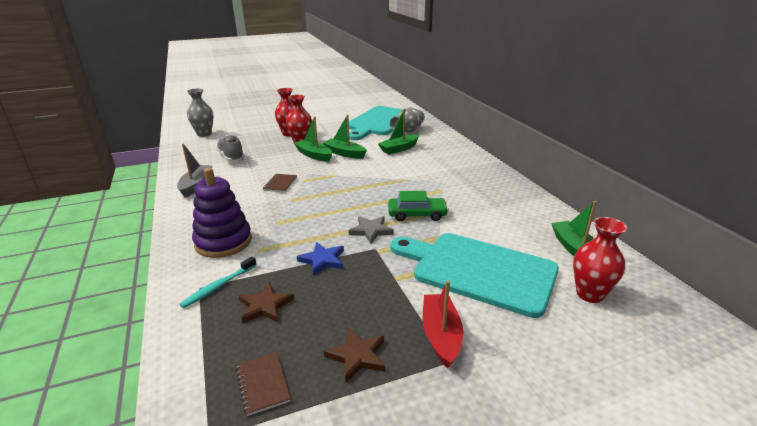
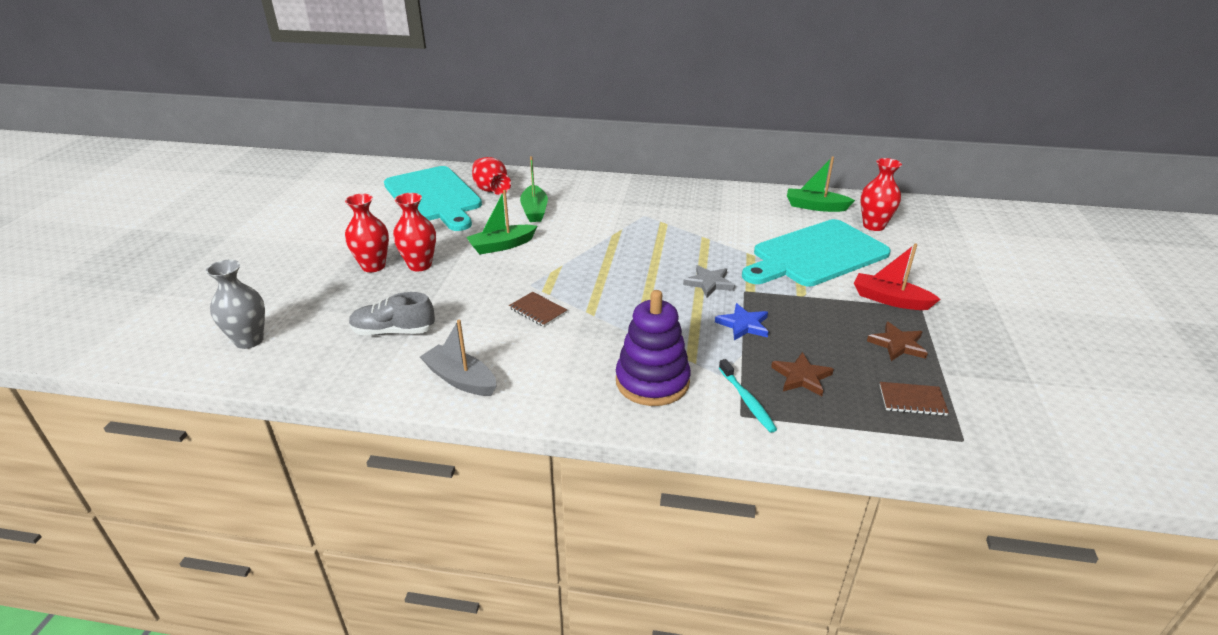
camera: 60 degrees left, 5 degrees up
(314, 155) = (479, 267): green boat -> none
(408, 131) = (491, 190): grey vase -> red vase
(417, 214) = (699, 250): green car -> none

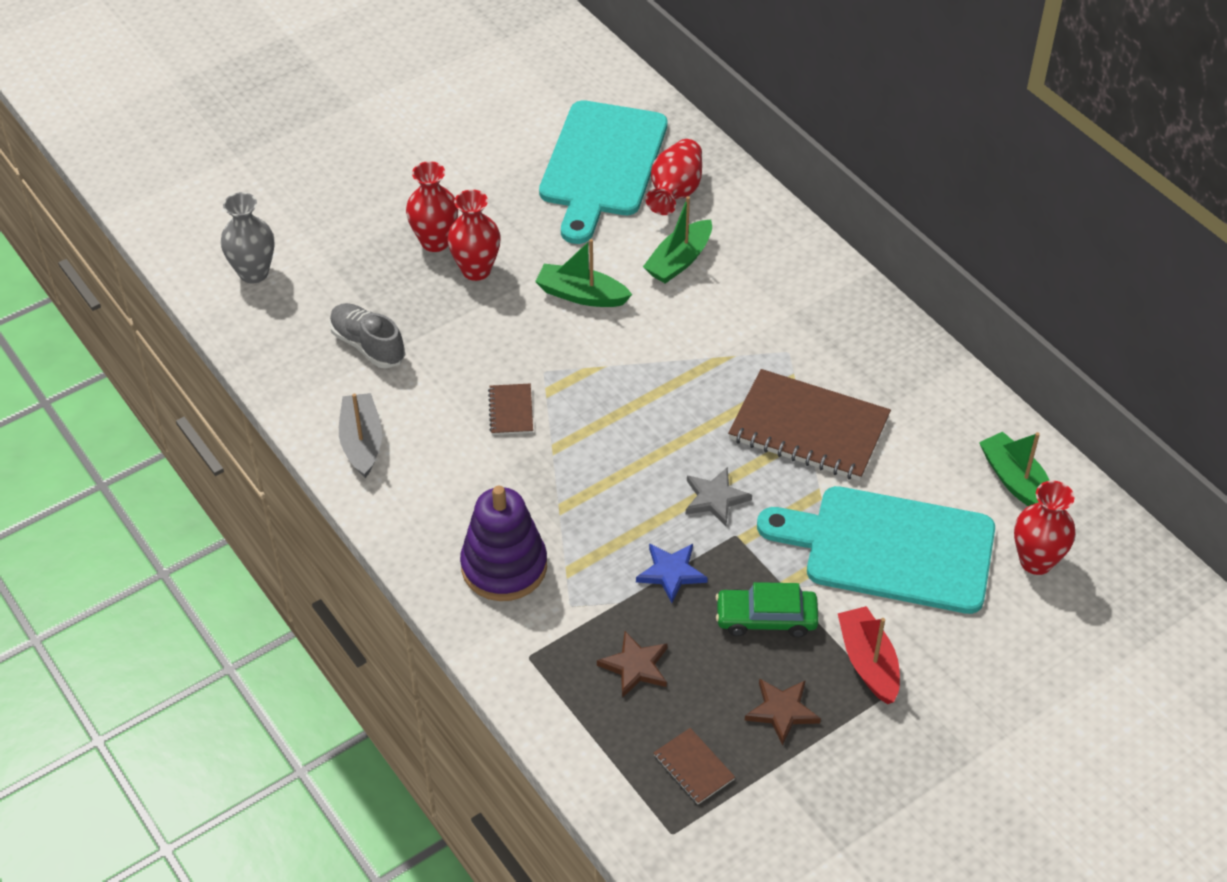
camera: 45 degrees right, 15 degrees up
(702, 235) = (808, 428): none -> brown notebook
(747, 400) = (553, 648): turquoise toothbrush -> none
(819, 313) = (766, 618): none -> green car

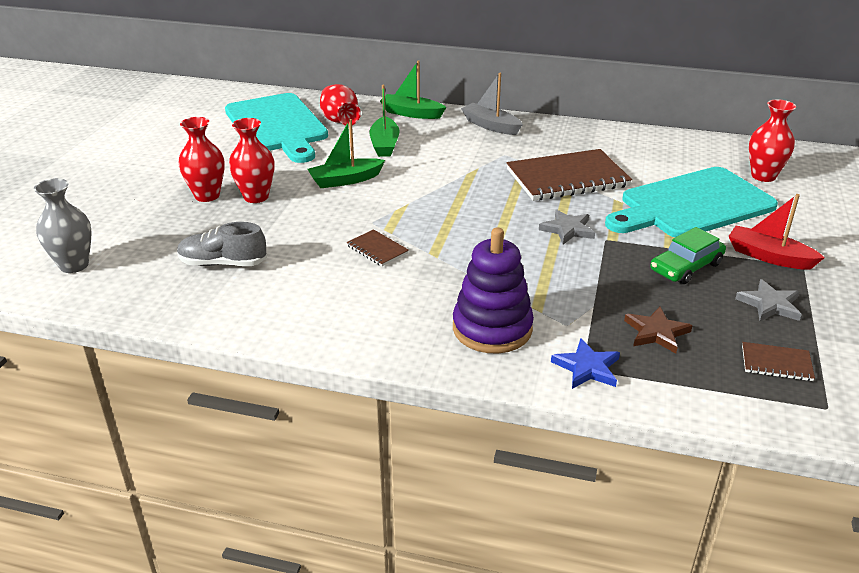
camera: 40 degrees left, 15 degrees down
(362, 442) = (288, 315): grey boat -> grey boat (491, 126)
(671, 573) = (600, 275): blue star -> blue star (587, 367)
(782, 711) = (770, 304): brown star -> grey star
(1016, 481) = (699, 152): green boat -> green boat (411, 113)

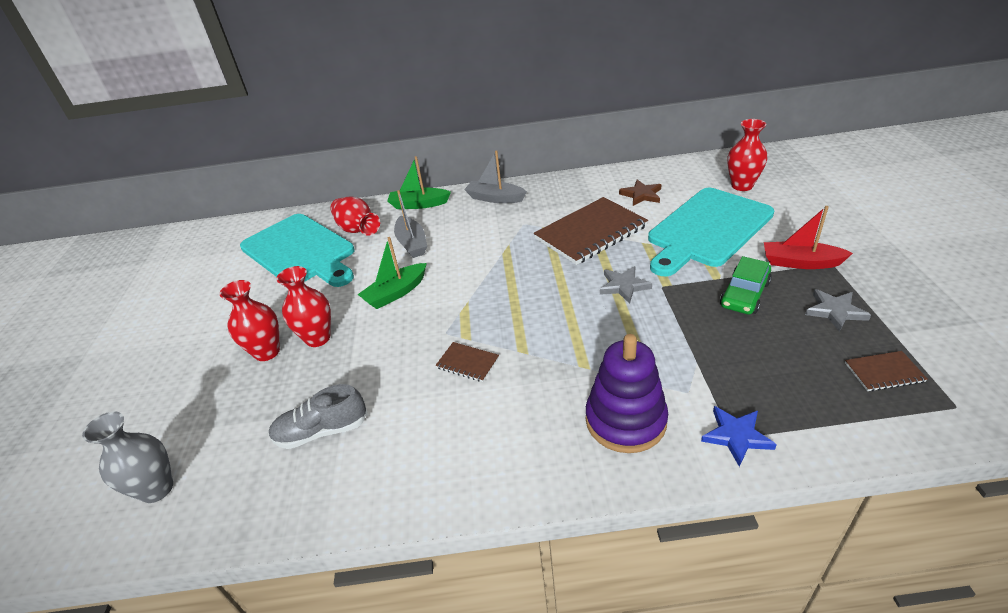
camera: 15 degrees left, 5 degrees up
(384, 144) = (412, 243): green boat -> grey boat
(656, 332) = (767, 374): brown star -> brown star (641, 195)

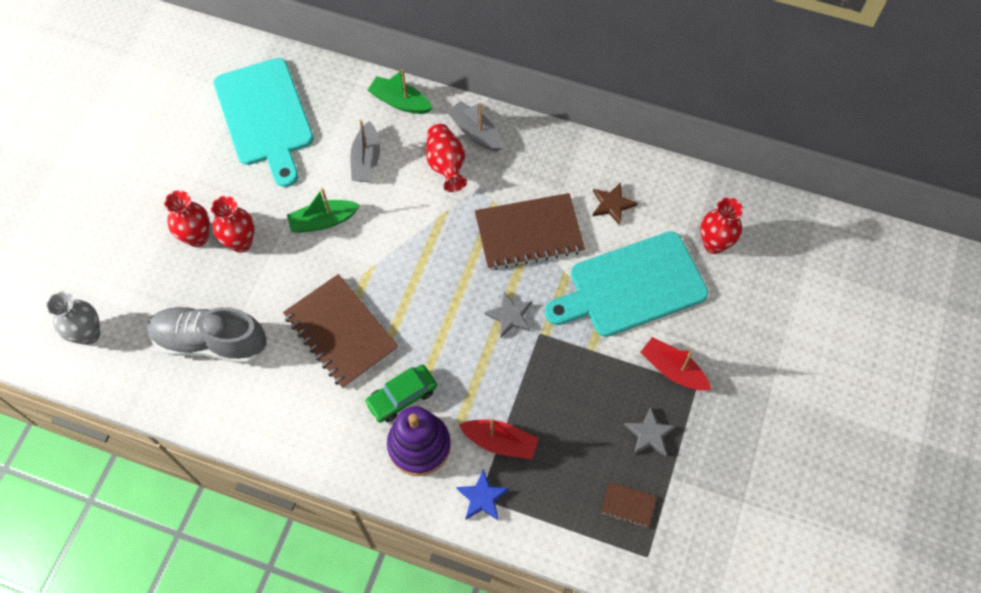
camera: 20 degrees right, 25 degrees up
(322, 431) = (210, 341): grey shoe -> grey shoe, size x1.60
(357, 229) = (327, 111): red vase -> red vase (446, 165)
(467, 363) = (341, 332): brown notebook -> brown notebook, size x2.23
(706, 379) = (500, 442): none -> red boat
(744, 294) = (597, 378): green car -> green car (402, 396)

